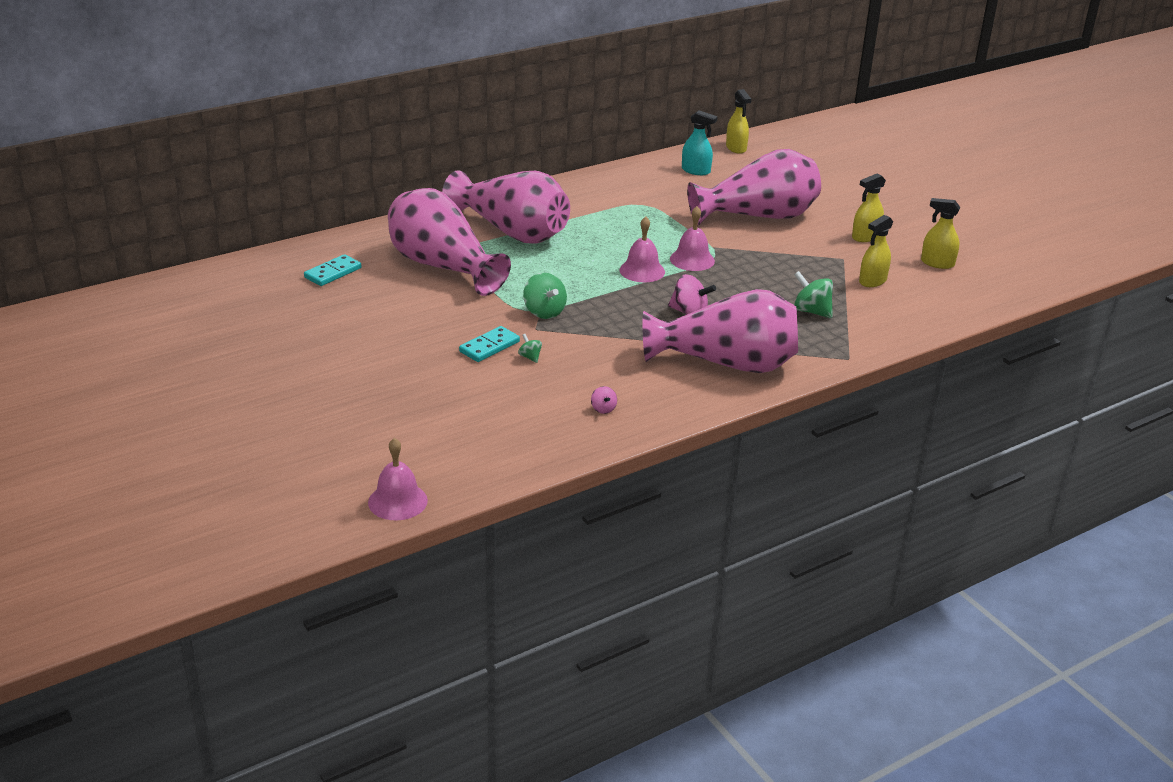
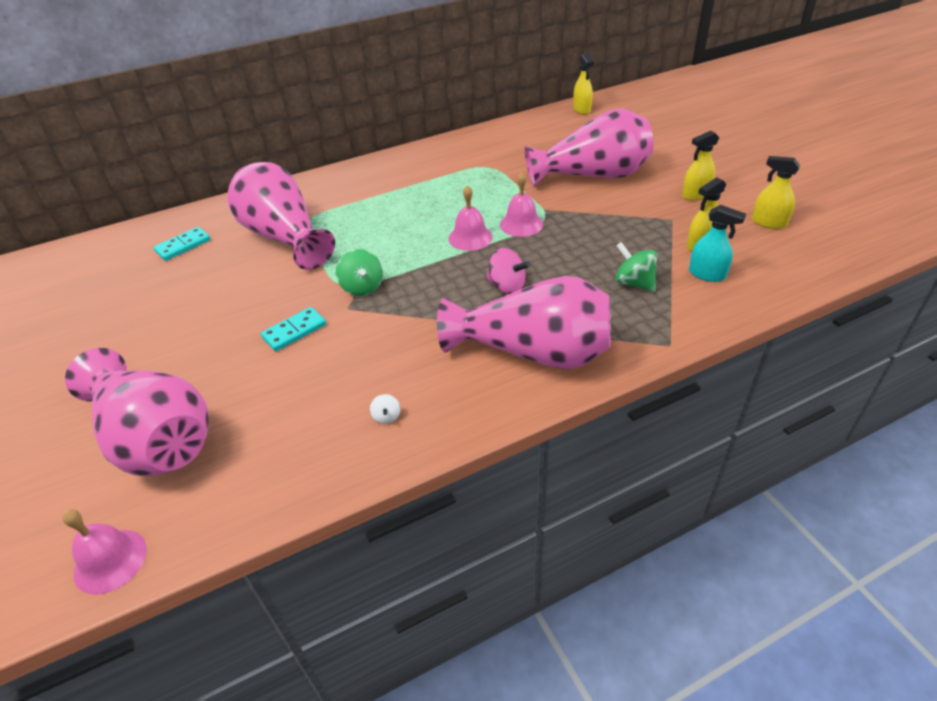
camera: 10 degrees right, 10 degrees up
(512, 232) = (360, 198): pink vase -> pink vase (155, 438)
(530, 357) = (330, 344): green spinning top -> none
(603, 409) = (386, 417): pink spinning top -> white spinning top
(696, 171) = (542, 132): turquoise spray bottle -> turquoise spray bottle (707, 274)

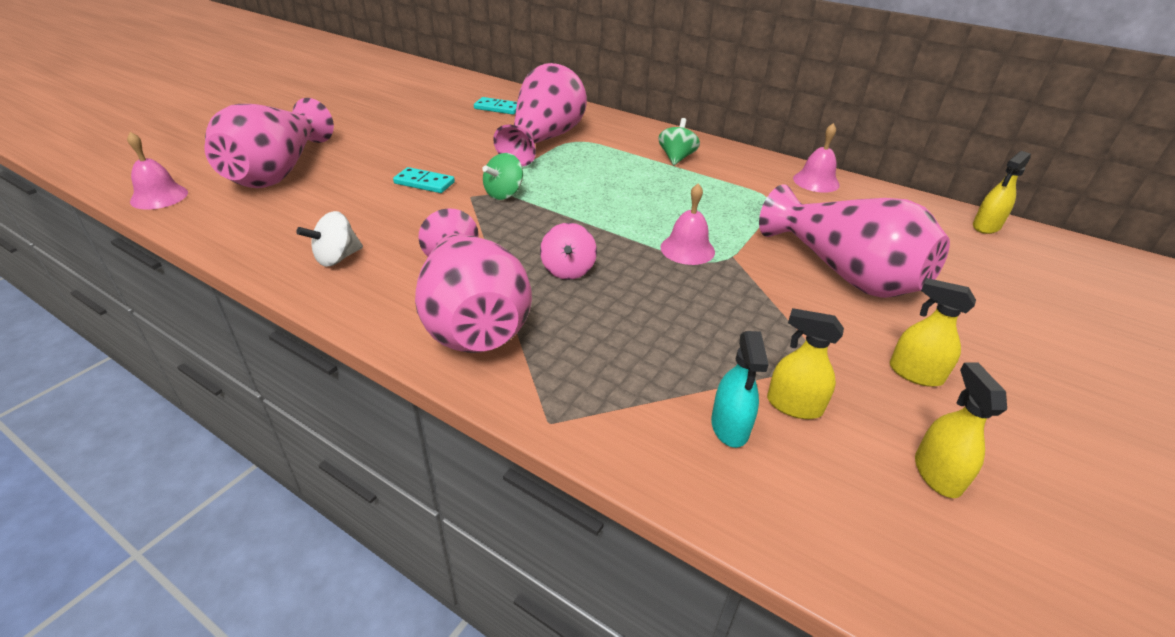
camera: 55 degrees right, 5 degrees down
(386, 417) = (337, 258): white spinning top -> white spinning top, size x1.88
(470, 237) = (631, 225): pink bell -> pink bell (816, 181)
(634, 283) = (651, 361): green spinning top -> green spinning top (676, 158)

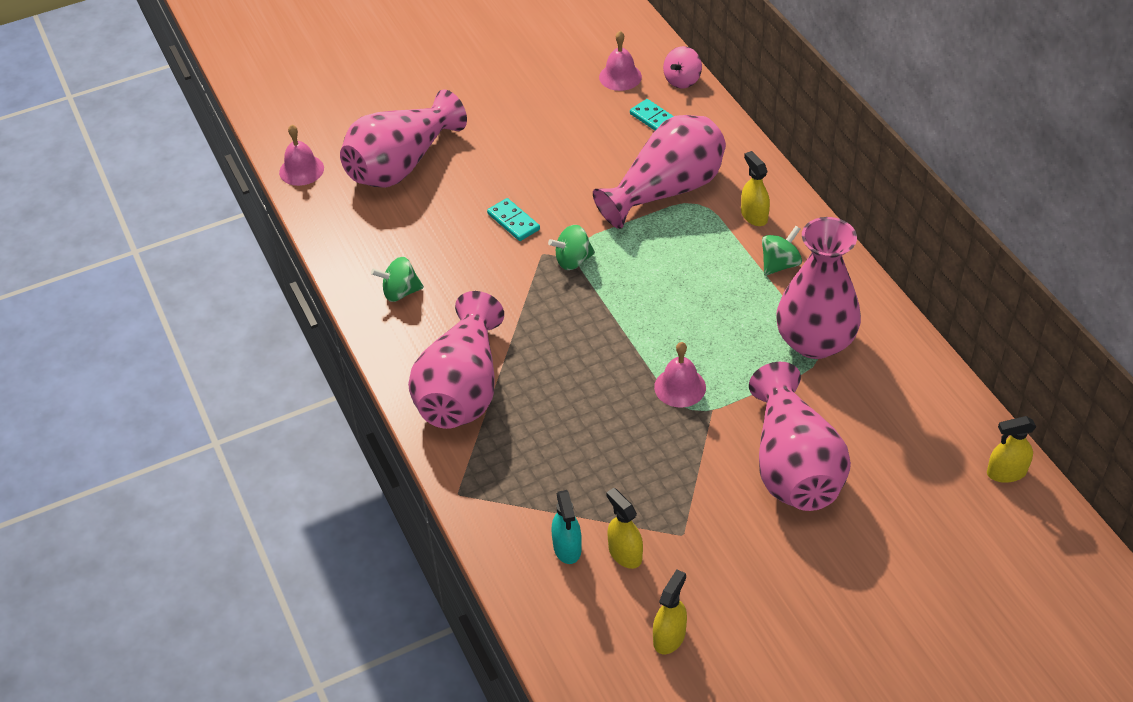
camera: 35 degrees right, 10 degrees up
(337, 258) = (400, 292): white spinning top -> green spinning top
(568, 270) = (563, 371): pink spinning top -> pink spinning top (682, 80)
(729, 427) = (567, 548): turquoise spray bottle -> turquoise spray bottle turned 45 degrees counterclockwise
(756, 192) = (815, 341): none -> pink vase
(816, 181) = (895, 349): pink bell -> pink bell (620, 76)
(915, 373) = (741, 571): yellow spray bottle -> yellow spray bottle (754, 216)

